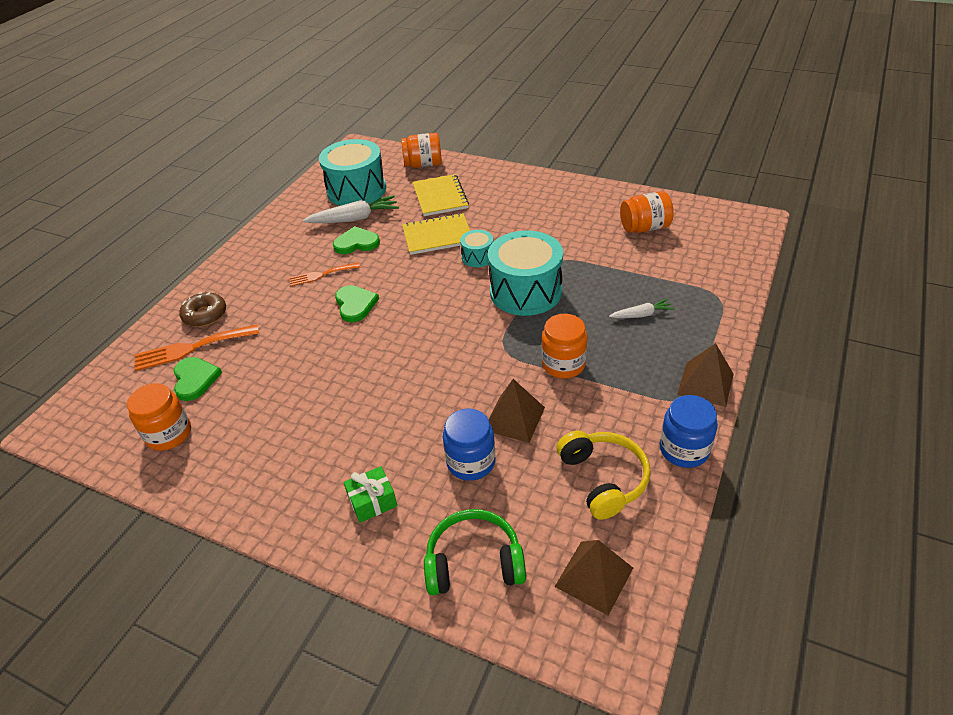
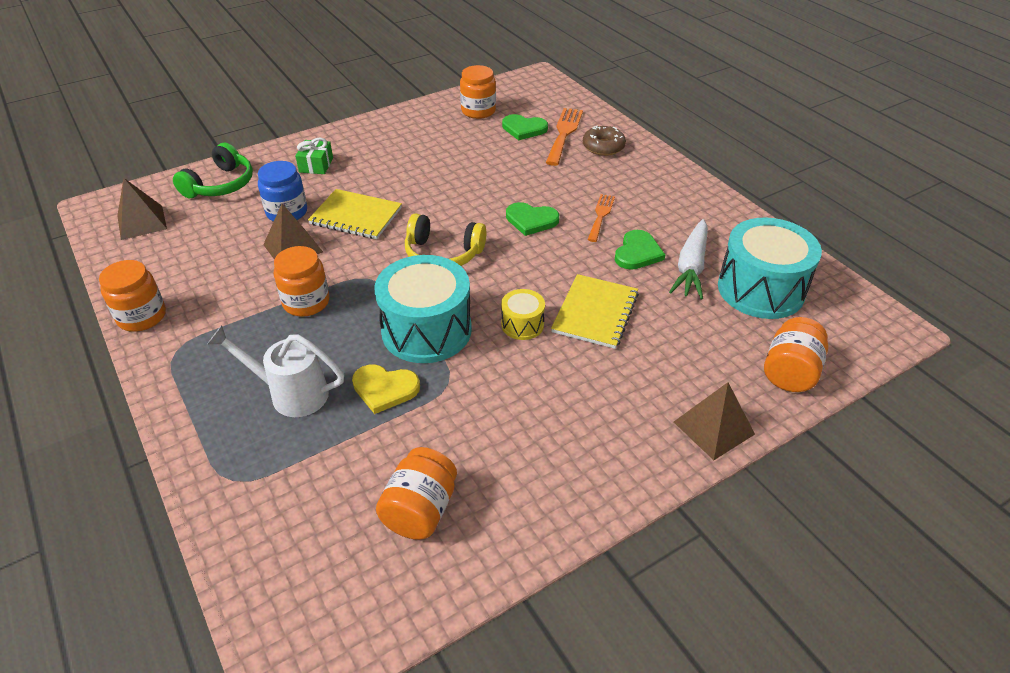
camera: 120 degrees right, 0 degrees up
(440, 197) = (684, 351): yellow notebook -> yellow notebook (356, 216)
(477, 257) = (522, 324): turquoise drum -> yellow drum
(591, 280) = (385, 389): none -> yellow heart
(603, 479) = (186, 262): yellow headphones -> yellow headphones (443, 254)
(641, 315) = (291, 393): white carrot -> white watering can
(684, 449) = (142, 317): blue jar -> orange jar
(705, 384) = (165, 376): brown pyramid -> brown pyramid (713, 428)

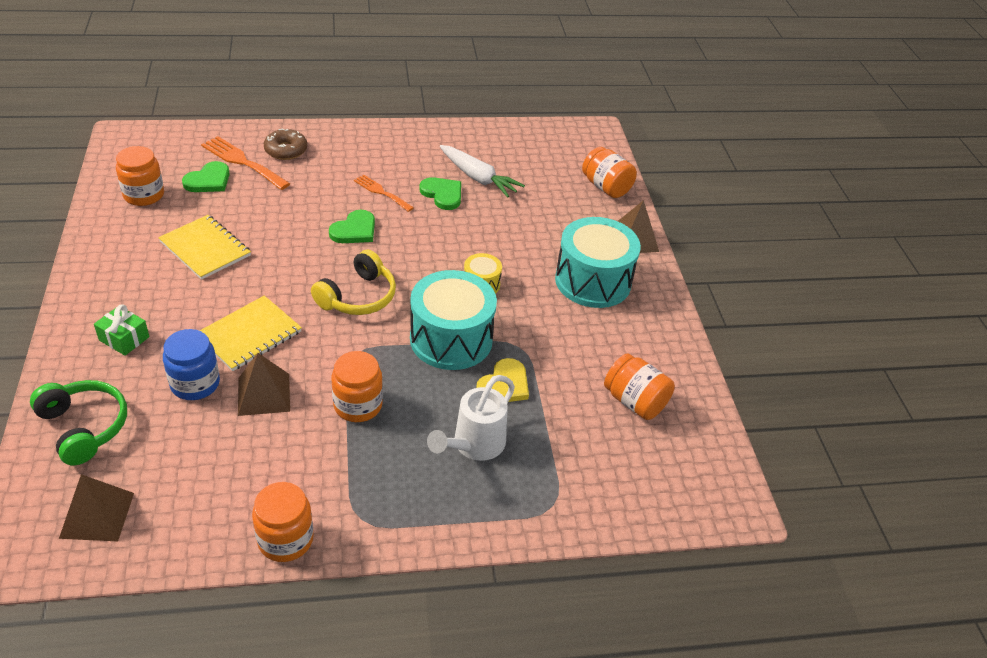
camera: 70 degrees left, 0 degrees up
(595, 313) = (494, 243): yellow notebook -> yellow notebook (205, 248)
(760, 289) = (524, 160): turquoise drum -> turquoise drum (593, 281)

